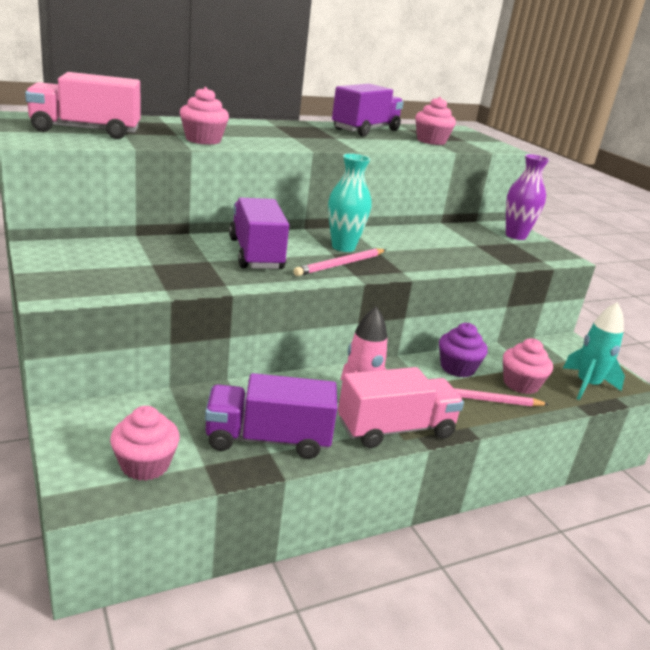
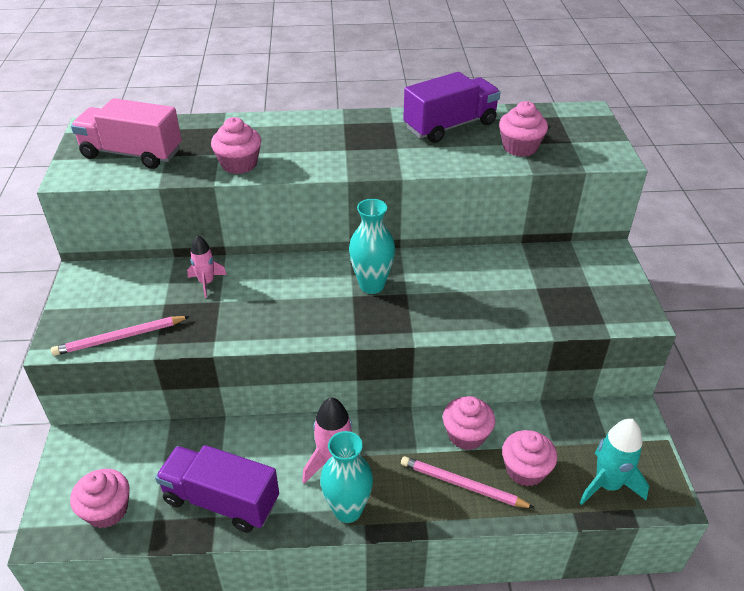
camera: 25 degrees right, 15 degrees up
(185, 250) = (206, 283): none -> pink rocket
(256, 254) = (271, 293): purple truck -> none
(340, 265) = (349, 316): pink pencil -> pink pencil (120, 338)
(395, 429) = (347, 510): pink truck -> turquoise vase
(457, 368) = (466, 435): purple cupcake -> pink cupcake
(515, 236) = (603, 272): purple vase -> none

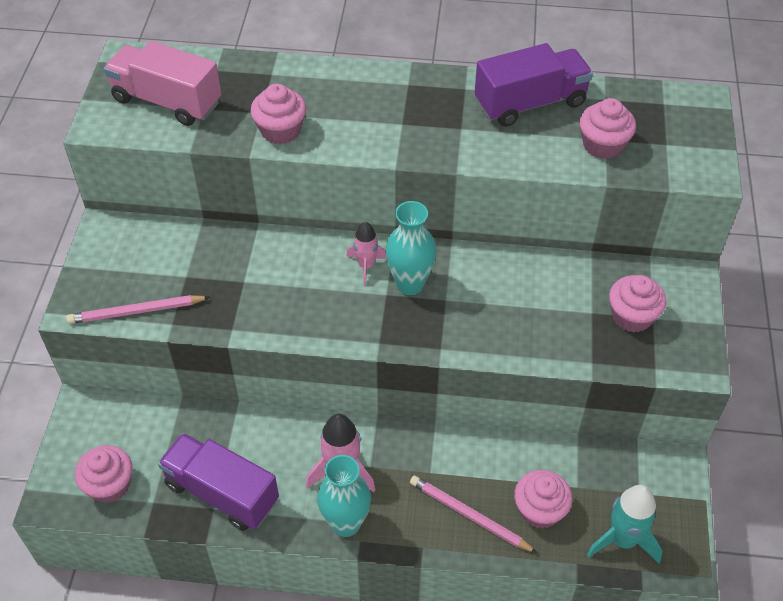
camera: 10 degrees right, 10 degrees up
(206, 283) = (233, 256): pink rocket -> pink rocket (366, 266)
(466, 435) = (487, 461): pink cupcake -> pink cupcake (632, 316)

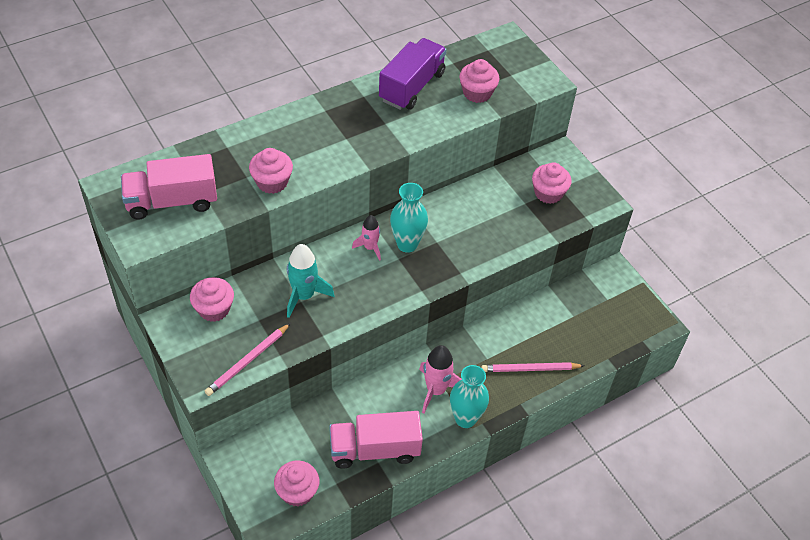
camera: 40 degrees left, 0 degrees up
(222, 493) = (375, 449): purple truck -> pink truck
(539, 510) = (564, 341): pink cupcake -> pink cupcake (214, 309)
(623, 540) = (620, 330): turquoise rocket -> turquoise rocket (304, 296)

